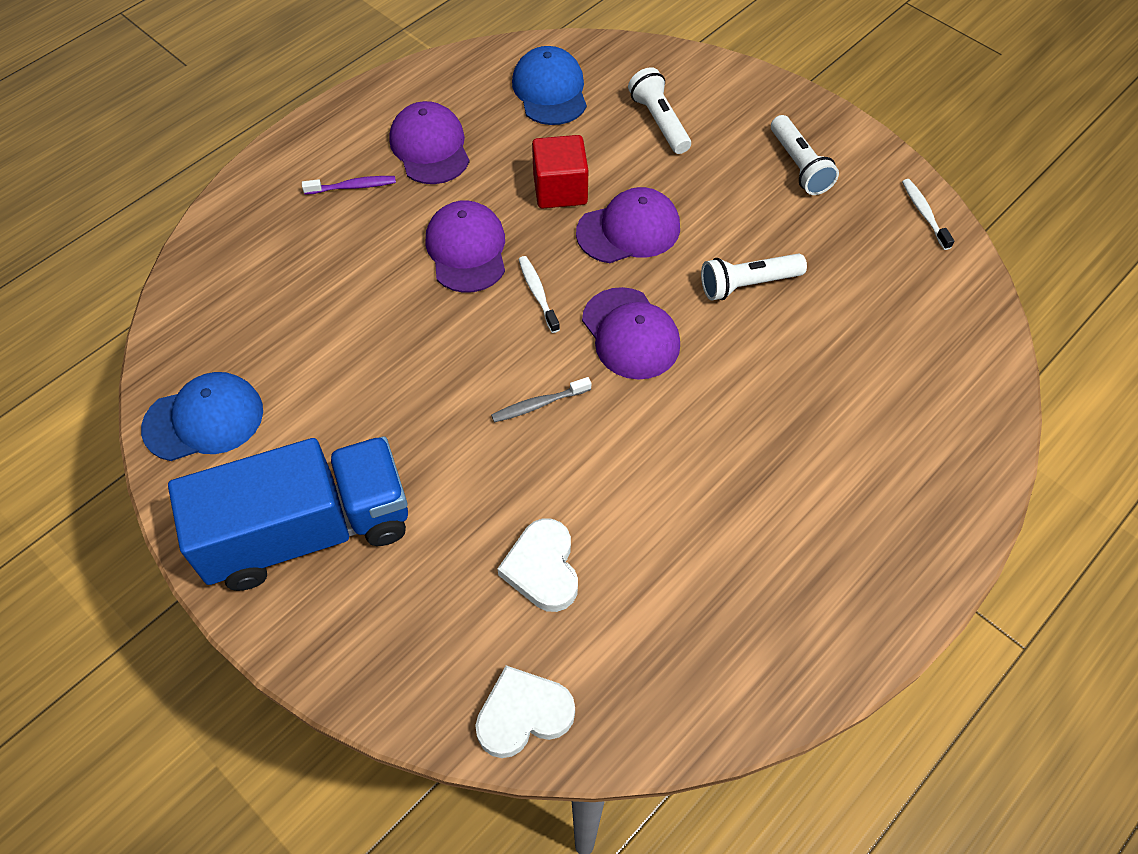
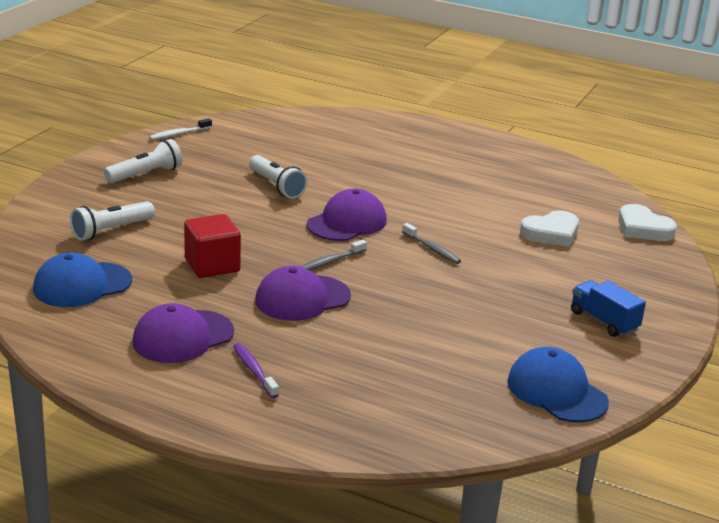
camera: 110 degrees left, 30 degrees down
(307, 531) = (604, 321): blue truck -> blue truck, size x0.45
(537, 293) = (331, 261): white toothbrush -> grey toothbrush
(629, 230) = (244, 232): purple cap -> none

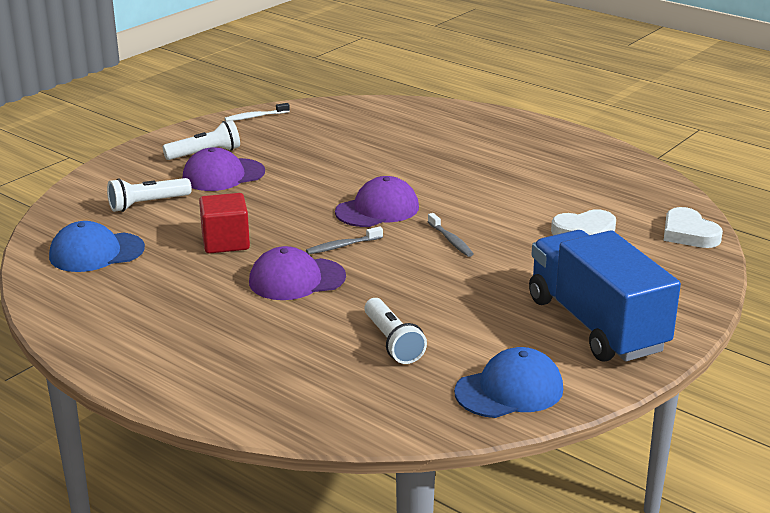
camera: 15 degrees right, 0 degrees up
(183, 337) = (165, 307): purple cap -> purple cap (223, 175)
(254, 371) = (216, 344): purple toothbrush -> none
(276, 186) = (325, 171): white flashlight -> white flashlight (392, 342)
(556, 391) = (509, 390): blue cap -> blue cap turned 90 degrees clockwise
(604, 321) = (596, 324): blue truck -> blue truck, size x2.21

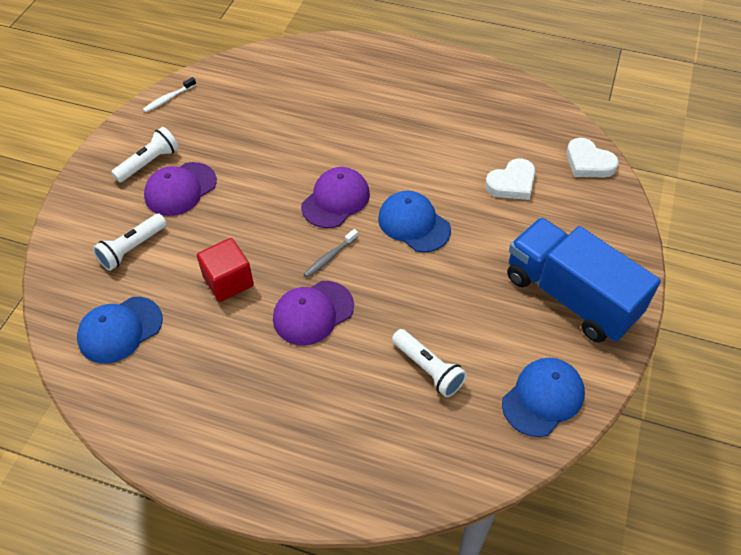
camera: 20 degrees left, 25 degrees up
(451, 240) = (414, 224): grey toothbrush -> blue cap

